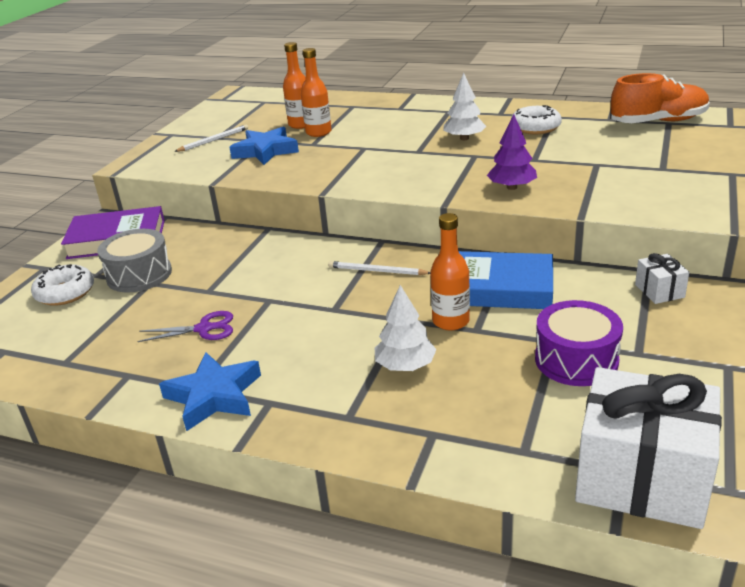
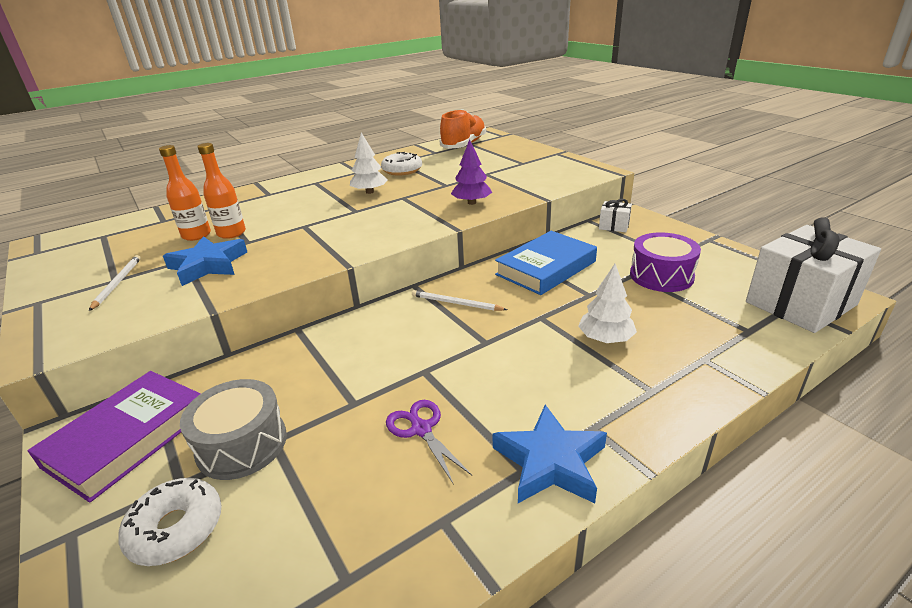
camera: 55 degrees left, 0 degrees up
(204, 329) = (421, 429): purple scissors -> purple scissors turned 60 degrees counterclockwise
(377, 271) = (456, 303): white pencil -> white pencil turned 60 degrees clockwise
(451, 321) = (567, 300): orange bottle -> none

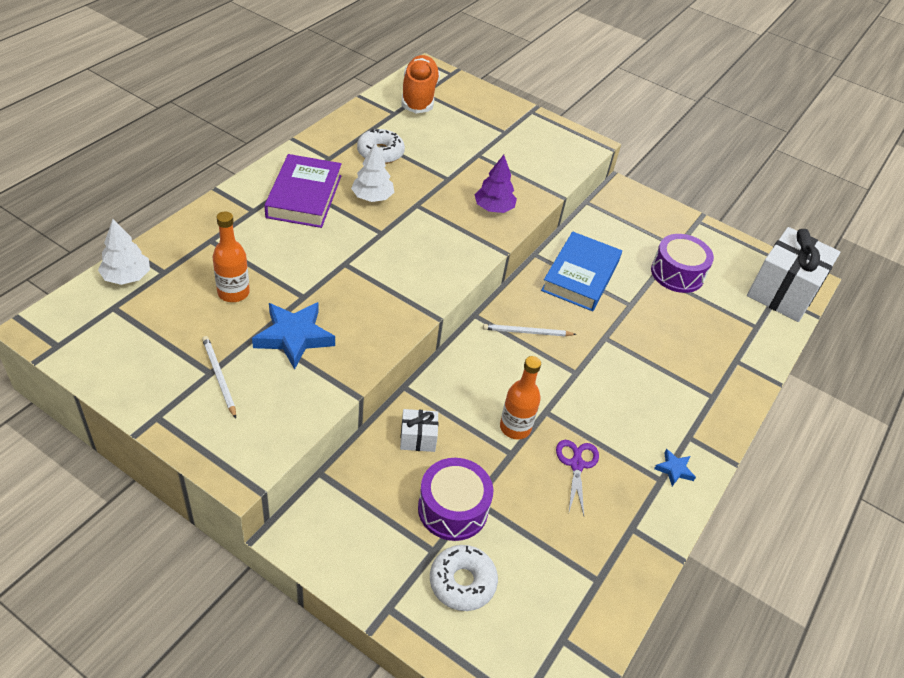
camera: 30 degrees left, 15 degrees up
(128, 438) = (353, 527): purple book -> purple book (304, 196)
(231, 233) = (272, 284): orange bottle -> orange bottle (515, 427)
(242, 444) = (453, 509): grey drum -> purple drum
(421, 429) = (576, 464): purple scissors -> purple scissors turned 60 degrees clockwise
(550, 461) = (674, 469): blue star -> blue star, size x0.50
(605, 339) = (663, 352): white tree -> white tree (127, 277)
(614, 226) = (613, 209): white gift -> white gift (418, 438)

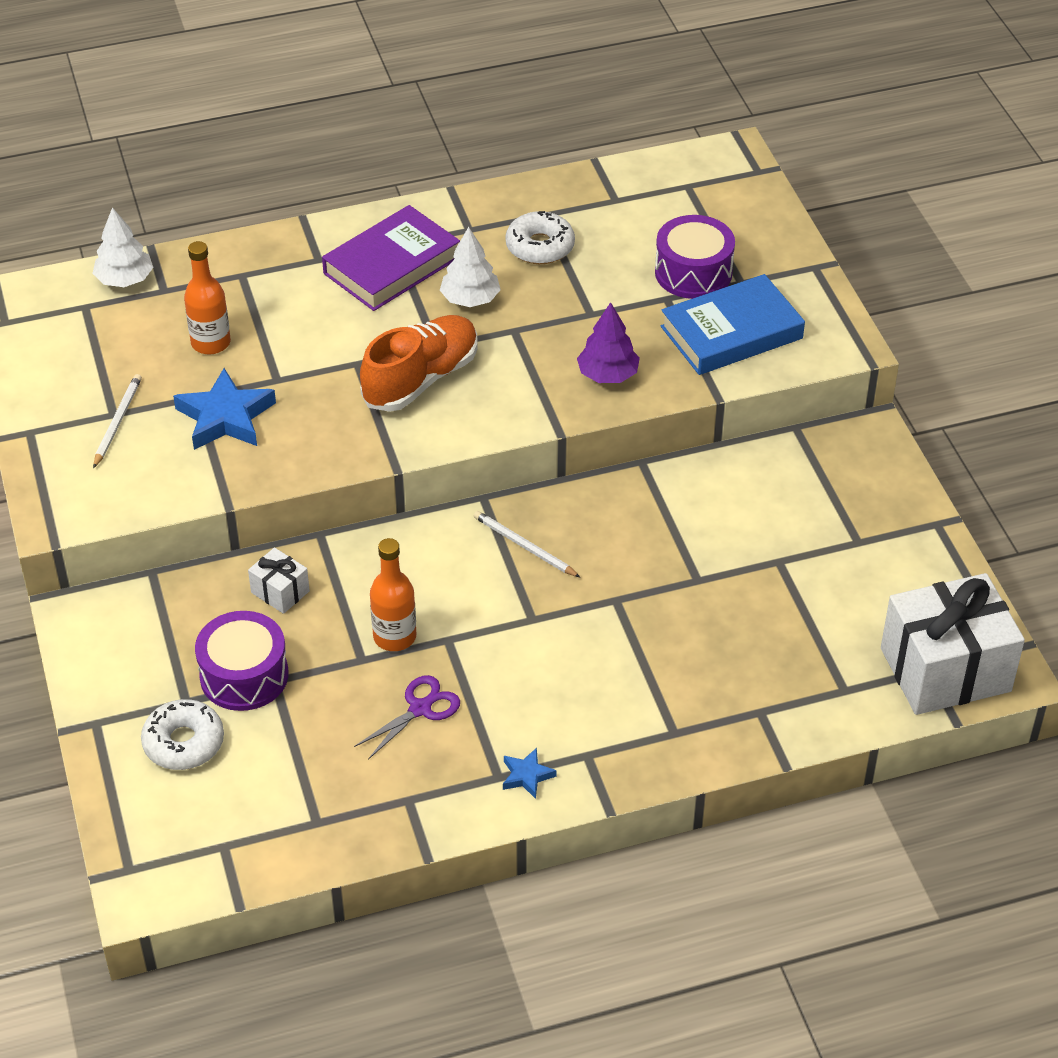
camera: 45 degrees right, 0 degrees up
(419, 96) = (675, 188): orange shoe -> orange shoe (421, 379)
(580, 276) = (671, 515): blue book -> blue book (731, 332)
(677, 273) = (813, 574): purple drum -> purple drum (693, 272)

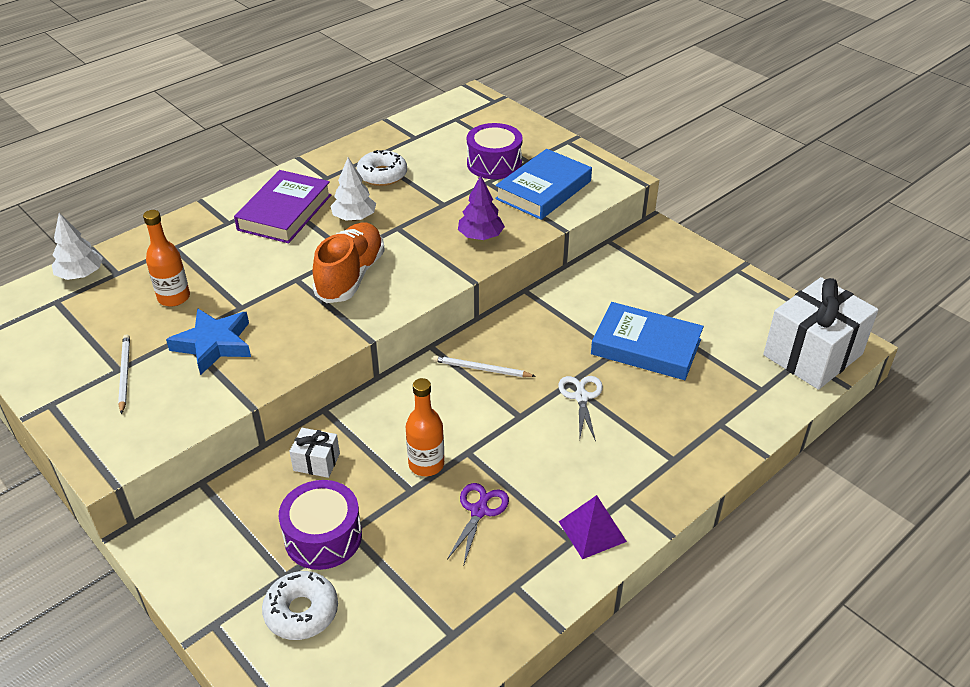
camera: 25 degrees left, 5 degrees down
(527, 776) = (592, 531): blue star -> purple pyramid
(618, 621) = (581, 397): none -> white scissors
(741, 586) = (646, 347): none -> blue book

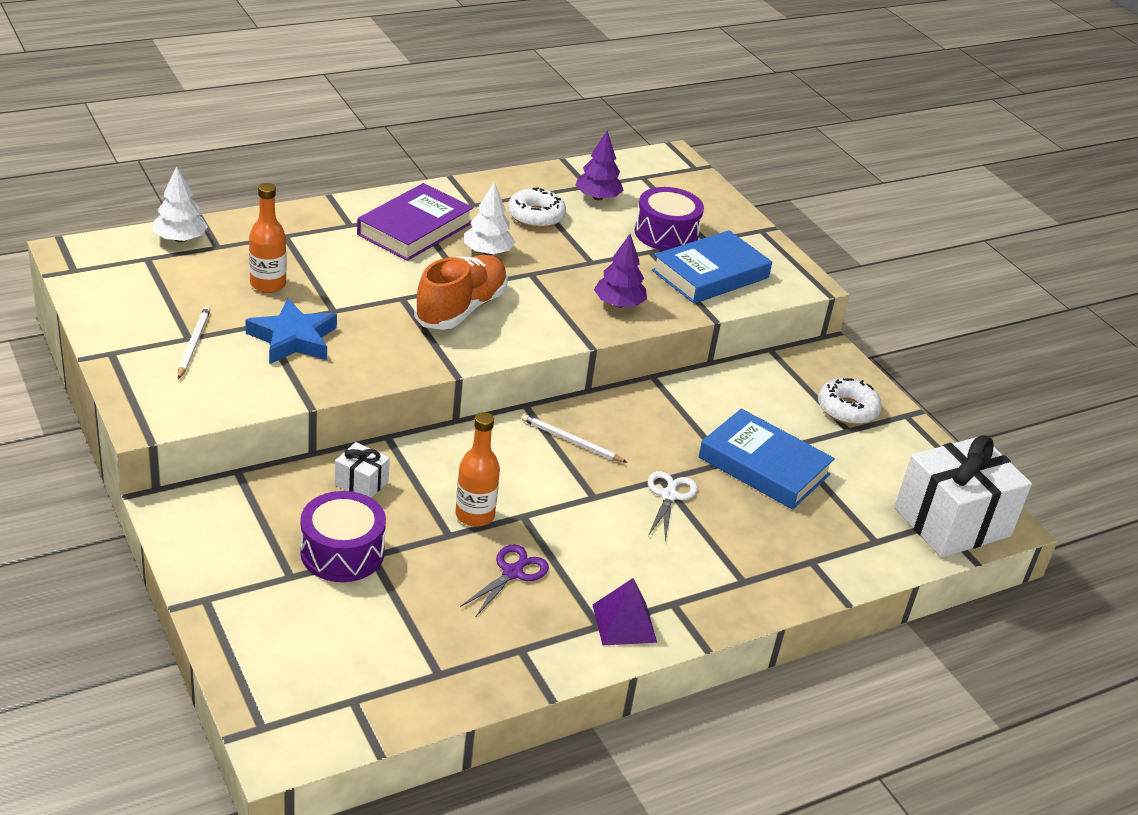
camera: 10 degrees right, 5 degrees down
(301, 611) = (296, 612): white donut -> white donut (847, 409)
(426, 146) = (597, 197): none -> purple tree

